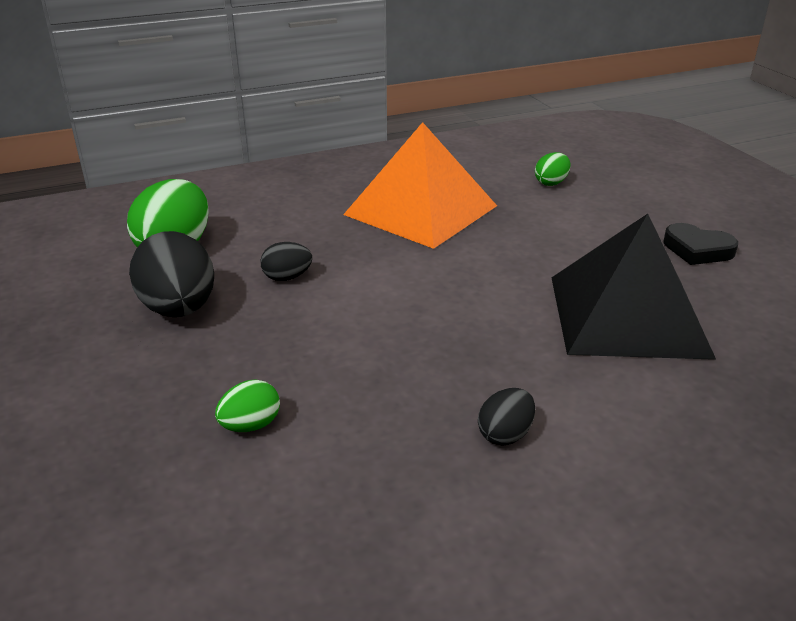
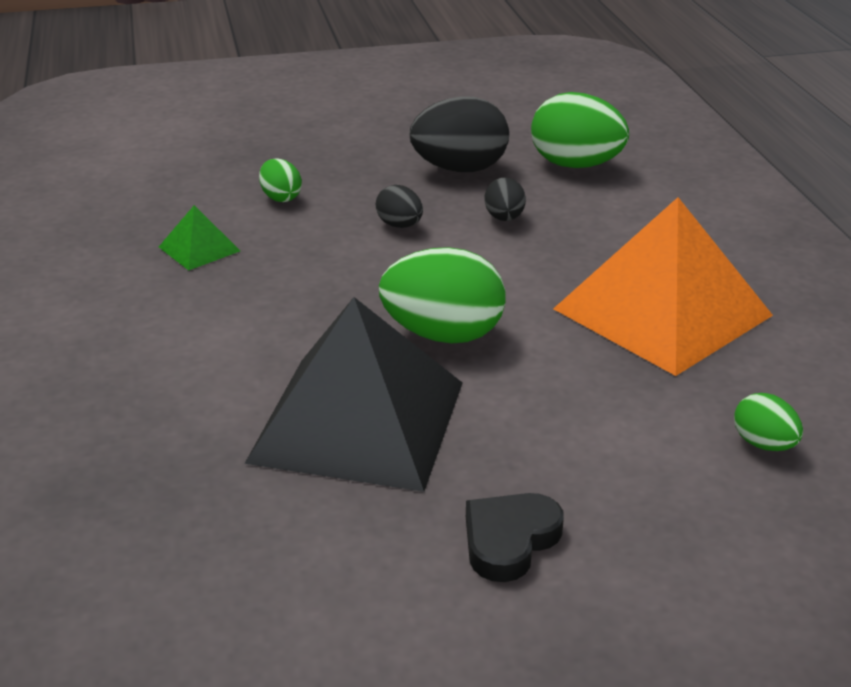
camera: 100 degrees right, 0 degrees up
(391, 467) = (199, 249): none -> green pyramid
(492, 291) = (443, 335): none -> green egg
(505, 434) = (204, 304): black egg -> black egg (399, 225)

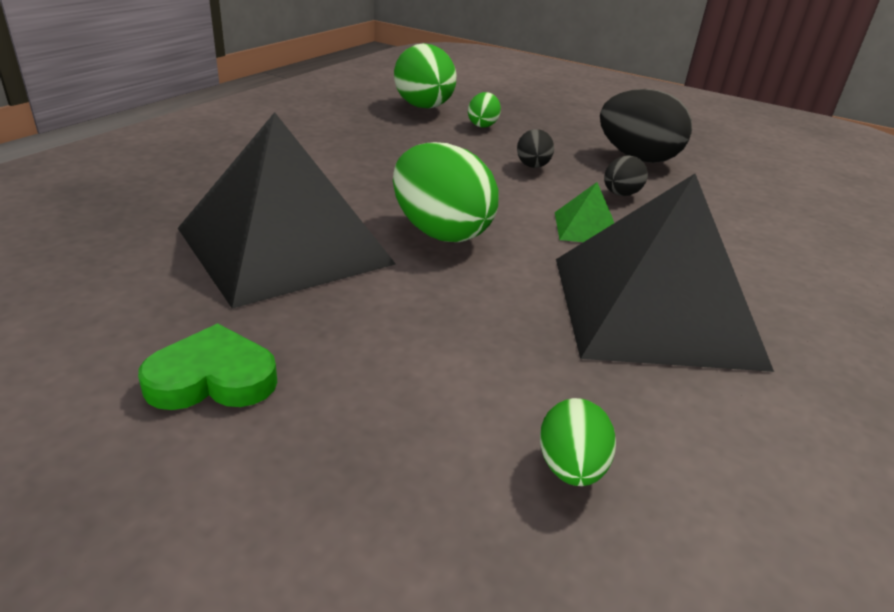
camera: 40 degrees right, 0 degrees up
(199, 249) = (385, 127): green pyramid -> green pyramid (586, 228)
(509, 540) = (212, 378): black heart -> green heart
(576, 165) = (743, 191): green egg -> green egg (424, 107)
(662, 311) = (653, 309): orange pyramid -> black pyramid

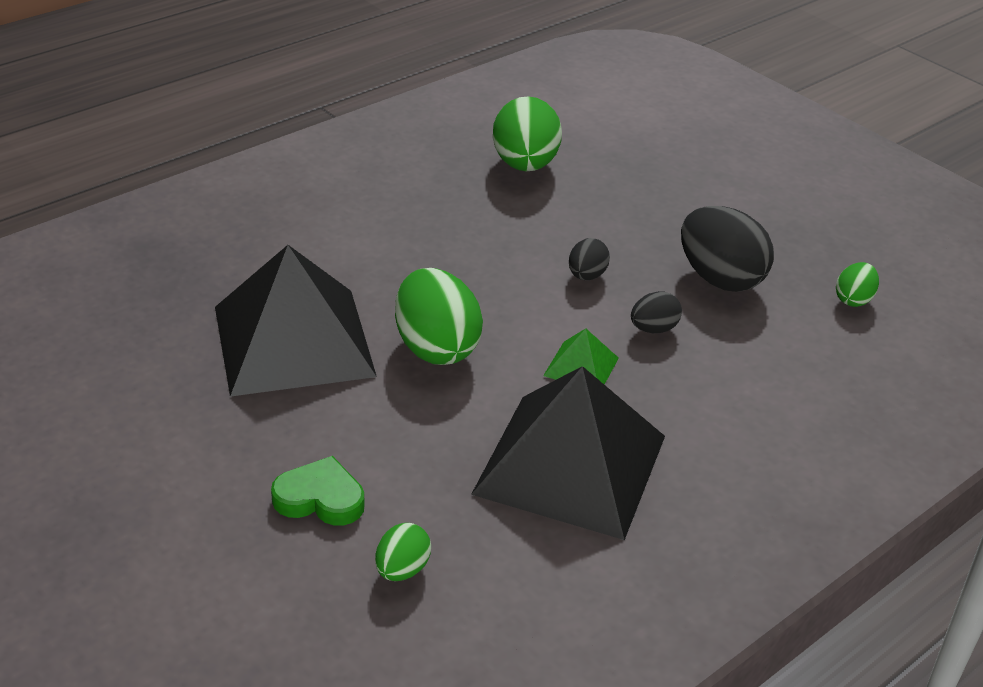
camera: 20 degrees right, 5 degrees up
(212, 378) = (197, 452): green heart -> green heart (320, 498)
(482, 125) = (575, 203): green egg -> green egg (853, 300)

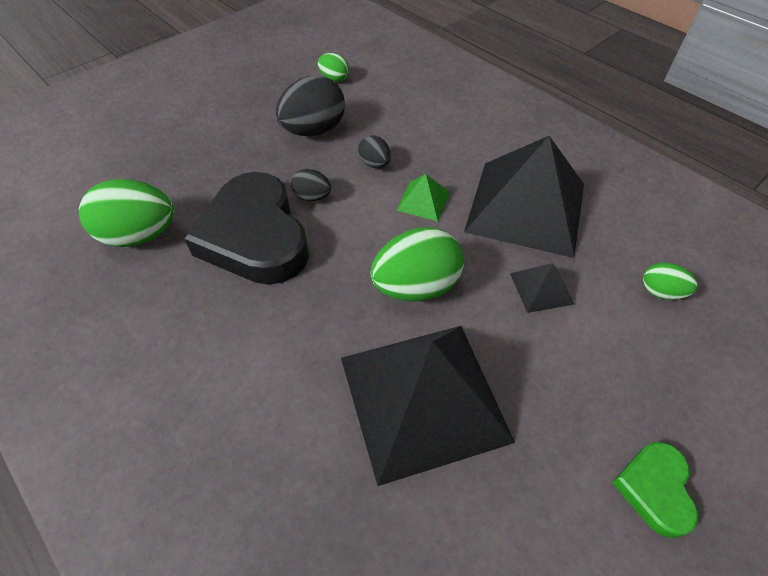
camera: 90 degrees left, 15 degrees up
(320, 498) = (615, 350): green heart -> green heart (654, 489)
(422, 452) = (541, 288): none -> black pyramid
(520, 236) = (255, 236): none -> black heart

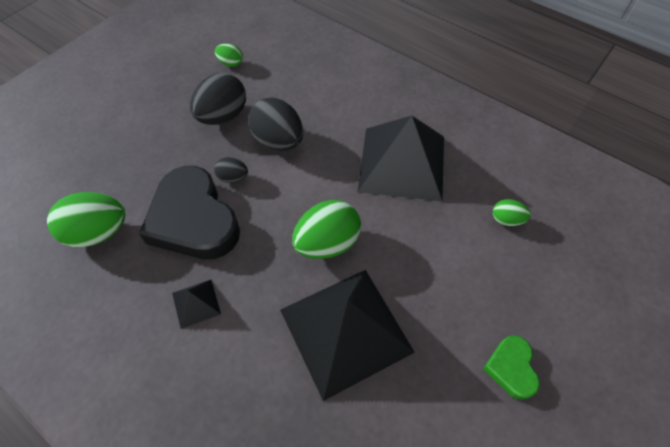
camera: 10 degrees left, 5 degrees up
(375, 164) = (278, 141): black egg -> black egg, size x1.95
(423, 201) = (322, 169): green pyramid -> none
(541, 288) = (420, 230): black pyramid -> black pyramid (196, 303)

